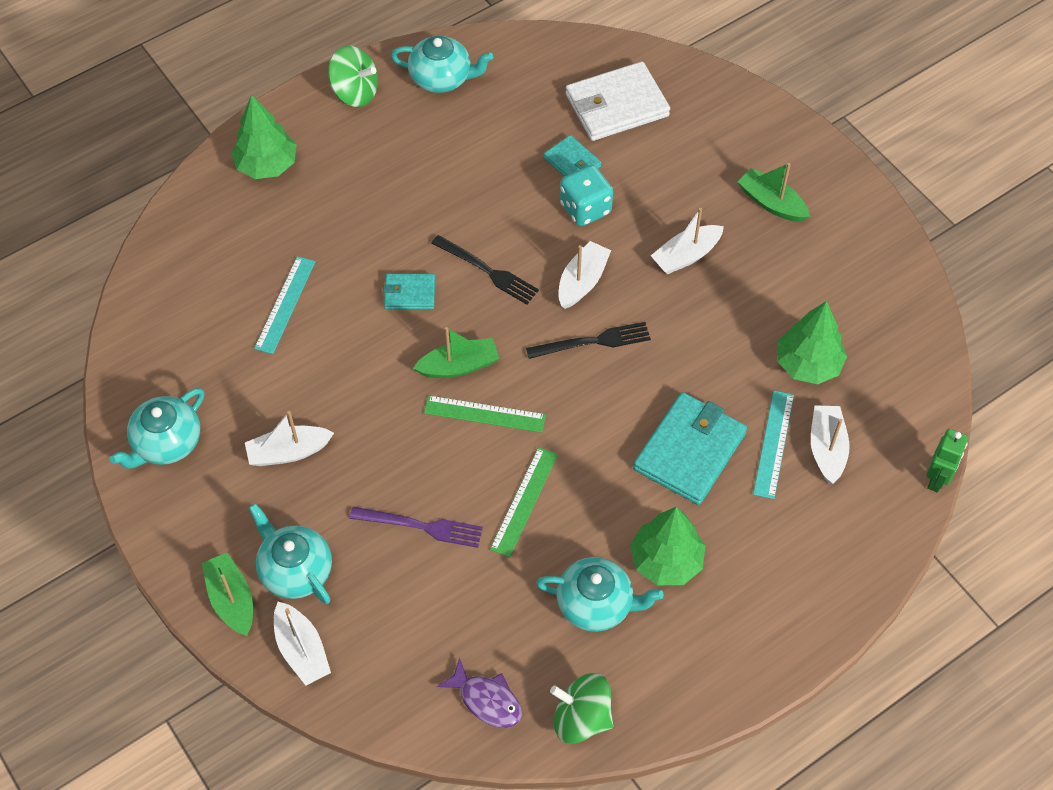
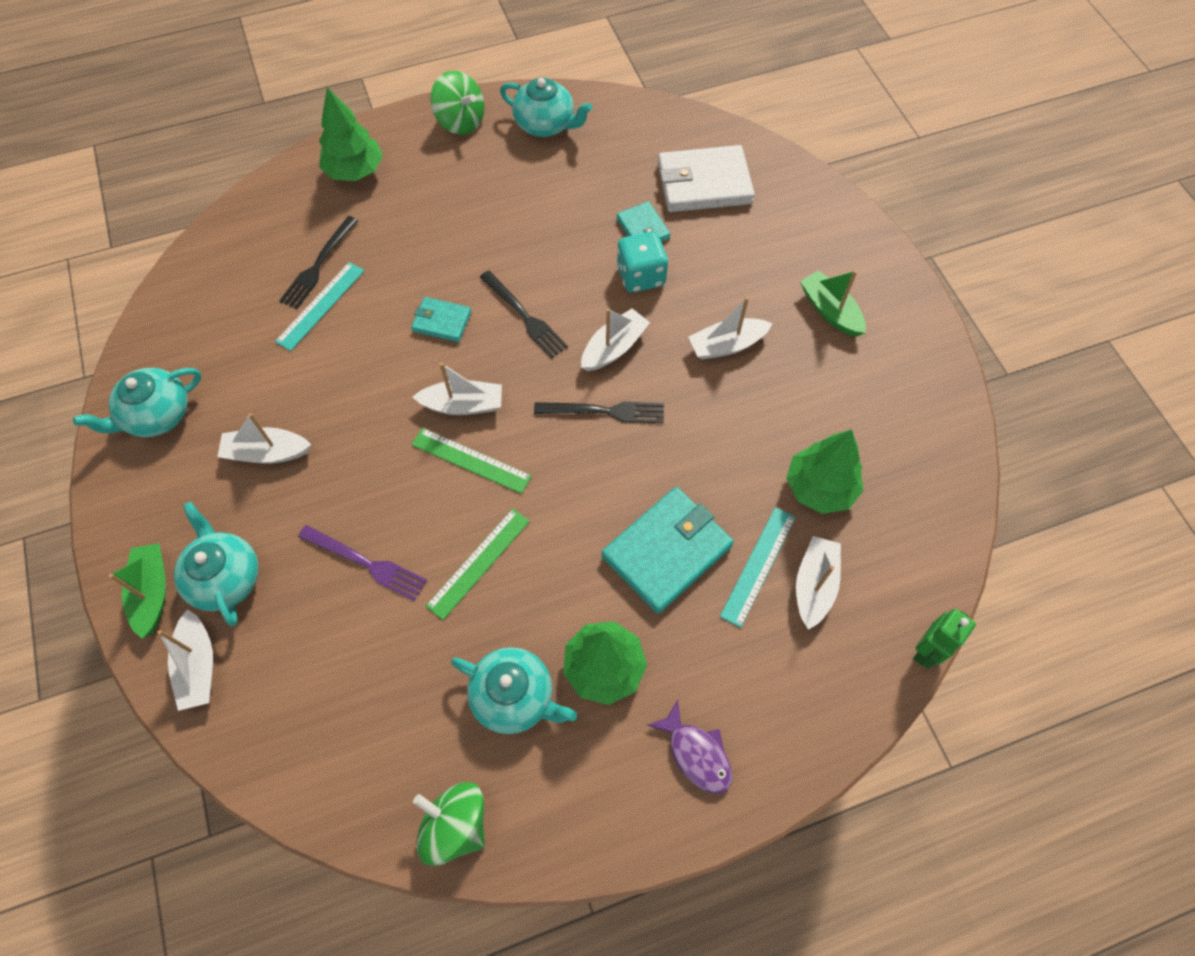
camera: 15 degrees right, 5 degrees up
(267, 266) = (318, 265): none -> black fork
(459, 366) = (463, 405): green boat -> white boat
(487, 700) = (363, 775): purple fish -> purple fish (696, 753)

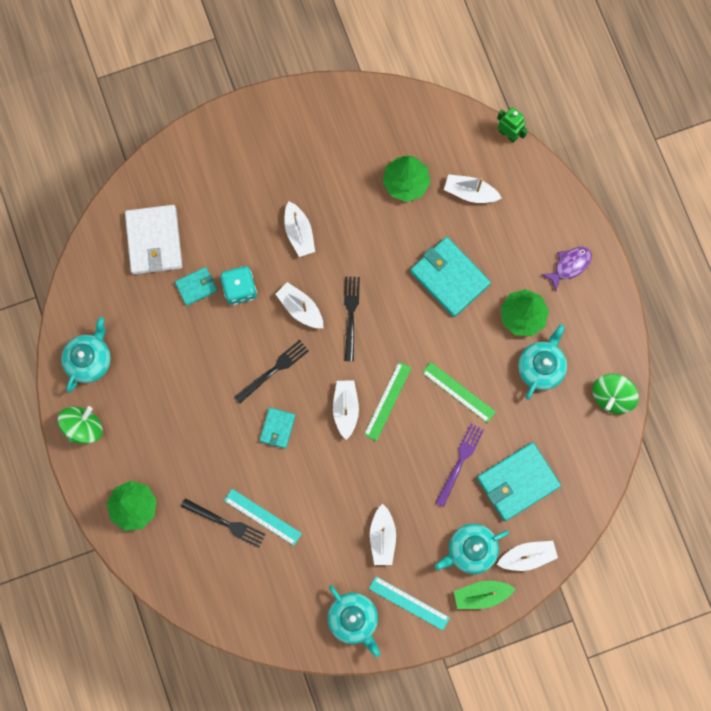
camera: 90 degrees left, 15 degrees up
(322, 653) = (517, 482): none -> turquoise wallet
(758, 566) = (458, 224): turquoise ruler -> turquoise ruler (409, 603)
(830, 311) = (271, 162): green boat -> none

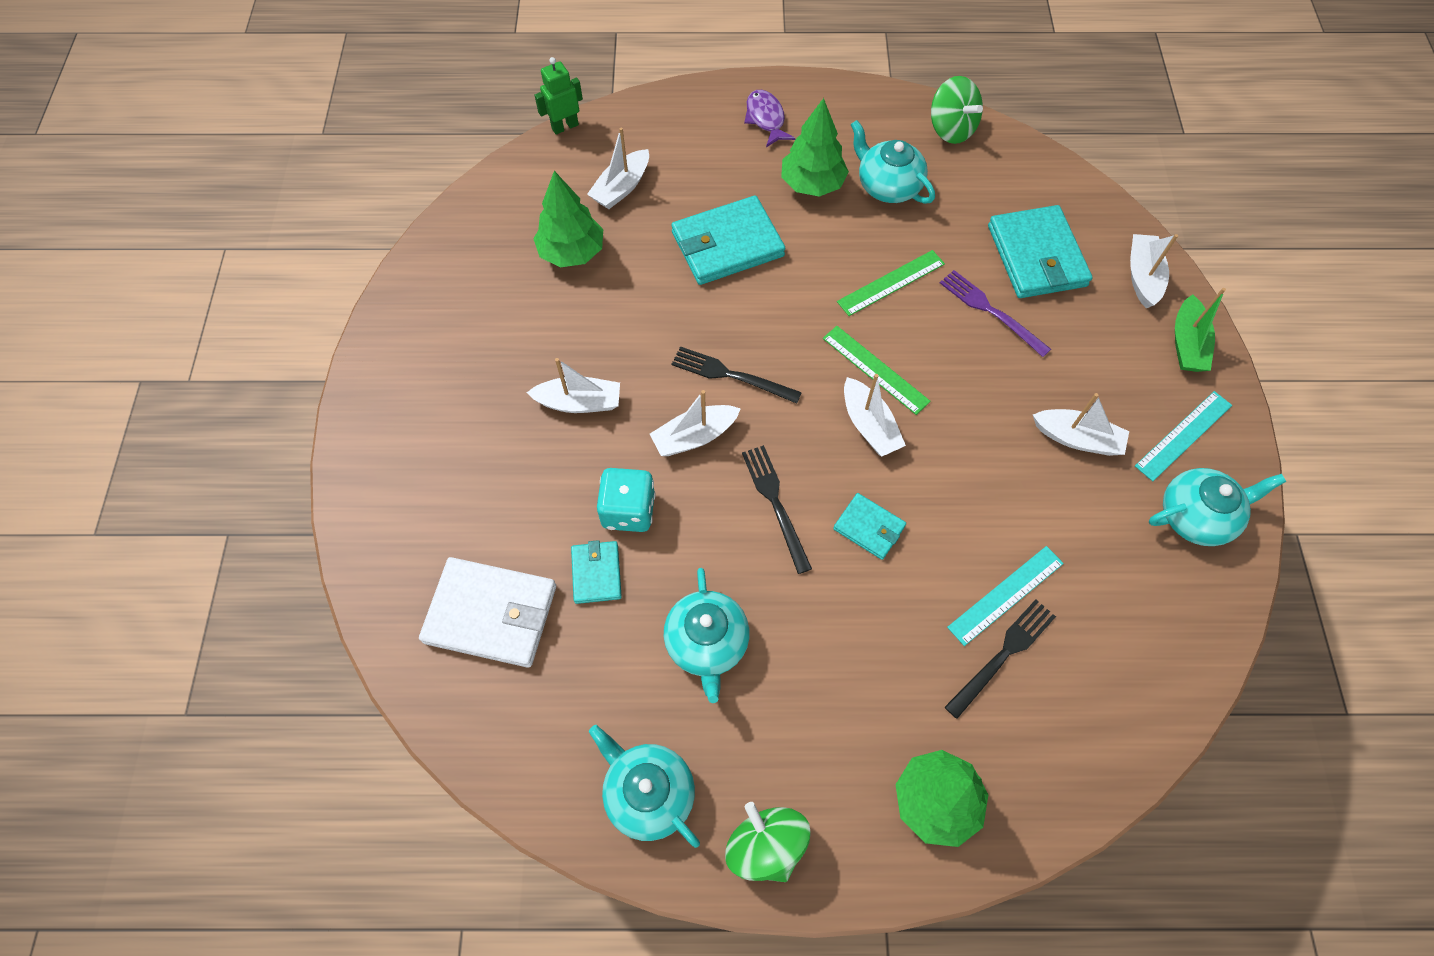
camera: 70 degrees left, 15 degrees down
(345, 409) = (869, 425): white boat -> white boat turned 135 degrees counterclockwise
(470, 550) = (1119, 337): turquoise teapot -> turquoise teapot (707, 643)

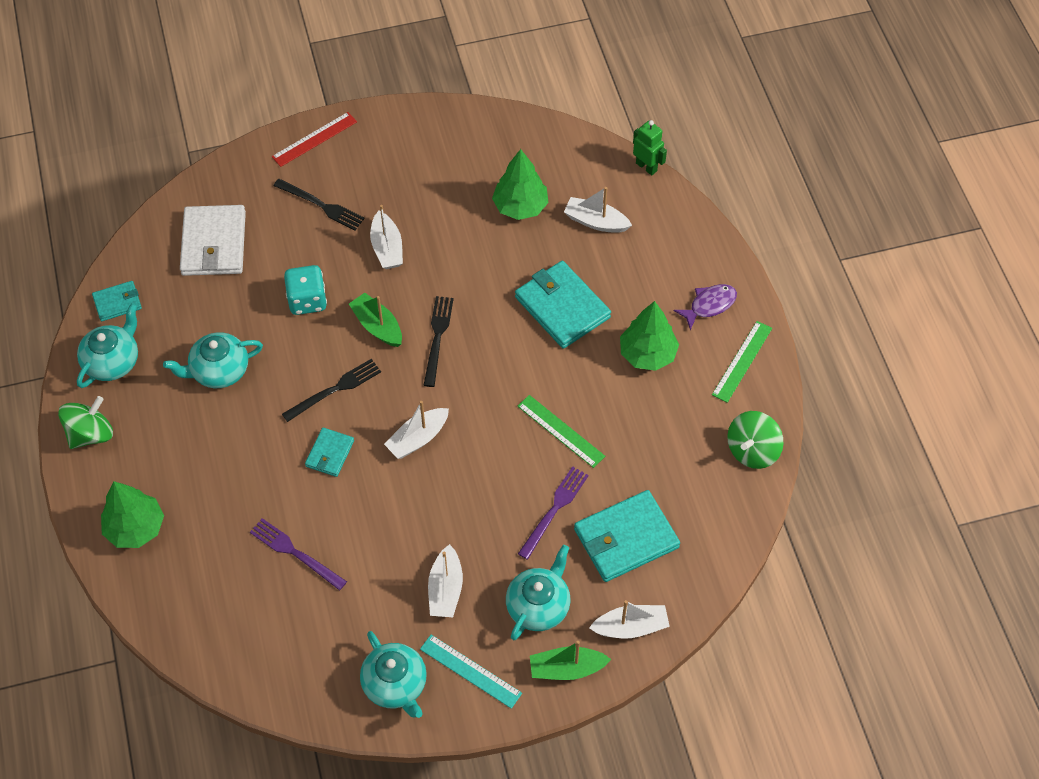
camera: 75 degrees right, 5 degrees down
(367, 453) = (314, 139): none -> red ruler
(596, 573) = (255, 294): turquoise wallet -> turquoise wallet (117, 302)
(694, 436) = (377, 326): white boat -> green boat
(875, 369) = (471, 434): green ruler -> green ruler (742, 361)
(887, 186) = (665, 411): turquoise teapot -> turquoise teapot (538, 606)
(1002, 655) = (247, 556): black fork -> black fork (321, 205)
(1006, 595) = (295, 553): turquoise ruler -> purple fork

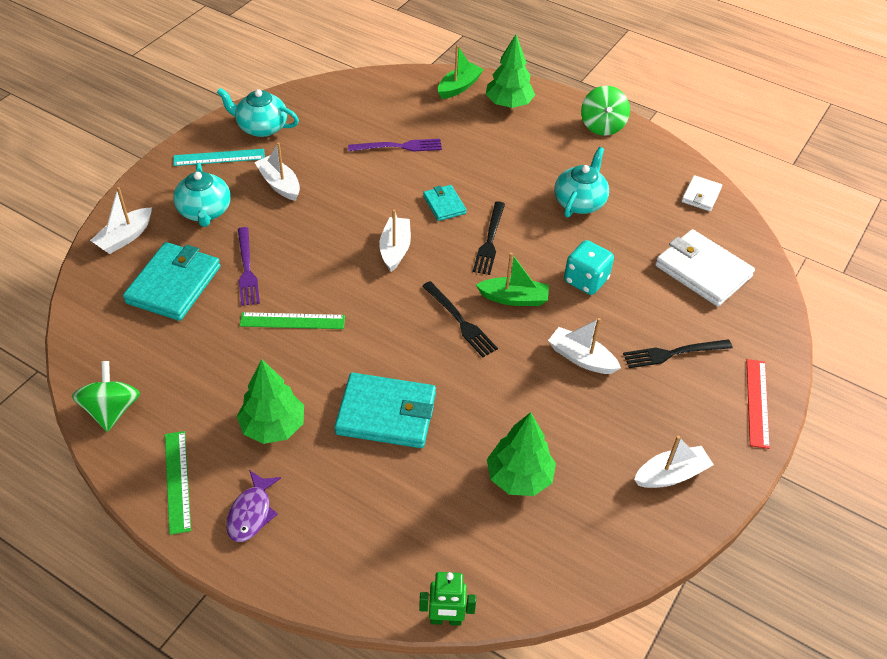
camera: 135 degrees right, 10 degrees down
(113, 361) = (650, 165): turquoise teapot -> none
(117, 302) = (701, 195): turquoise wallet -> white wallet
(566, 669) = (153, 192): green boat -> green boat (459, 87)
(596, 222) = (436, 516): white boat -> white boat (671, 475)

